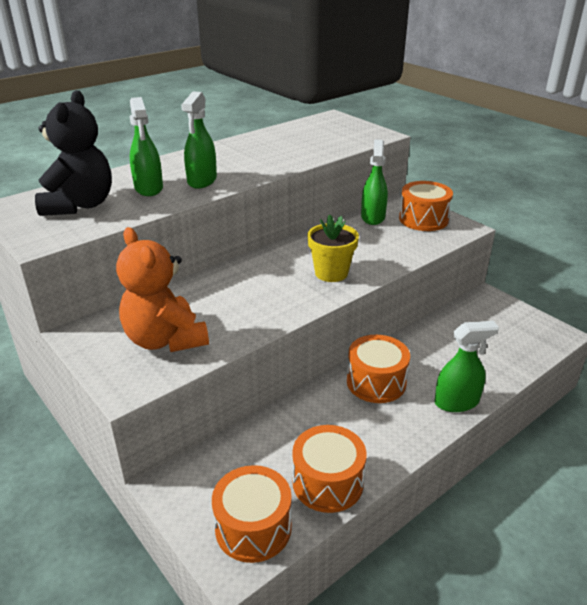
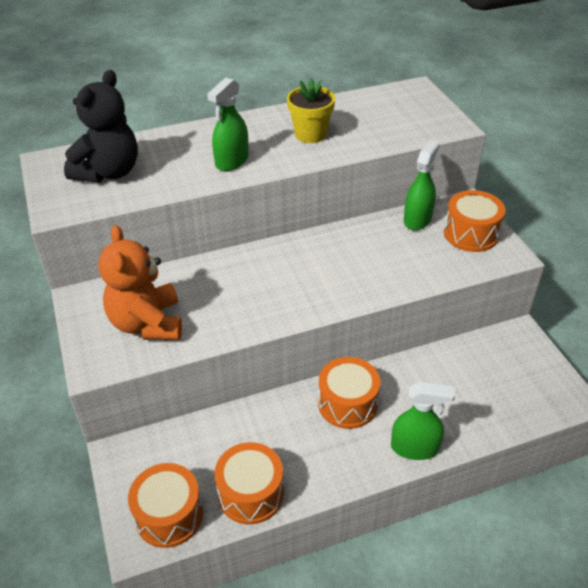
camera: 20 degrees right, 10 degrees up
(149, 188) = (178, 162): green spray bottle -> none
(331, 273) = (335, 283): yellow flower pot -> yellow flower pot (310, 134)

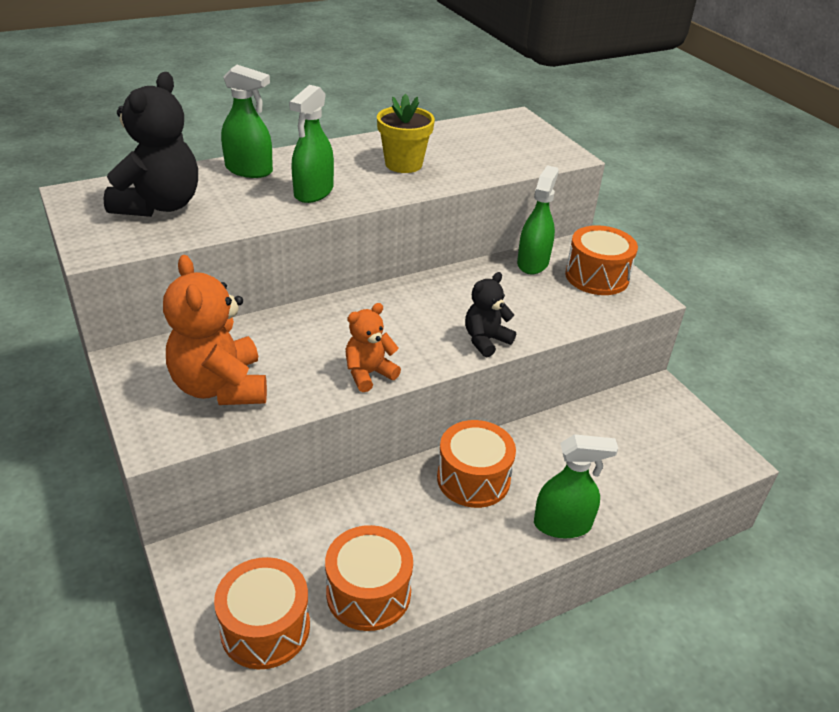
camera: 10 degrees left, 5 degrees down
(183, 139) = (249, 170): none -> green spray bottle
(264, 317) = (369, 374): none -> orange teddy bear
(365, 291) = (486, 340): none -> black teddy bear

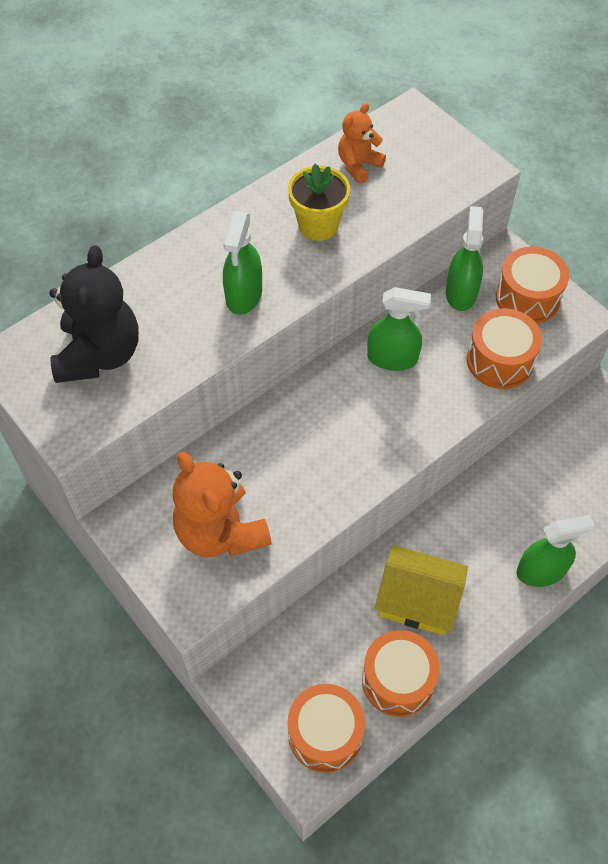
camera: 10 degrees left, 20 degrees up
(249, 170) = (164, 275): green spray bottle -> green spray bottle (392, 358)
(369, 374) = (349, 482): orange teddy bear -> orange teddy bear (358, 165)
(417, 523) = (418, 600): none -> yellow house
(473, 479) = (453, 541): orange drum -> orange drum (500, 360)
(486, 340) = (443, 413): black teddy bear -> none

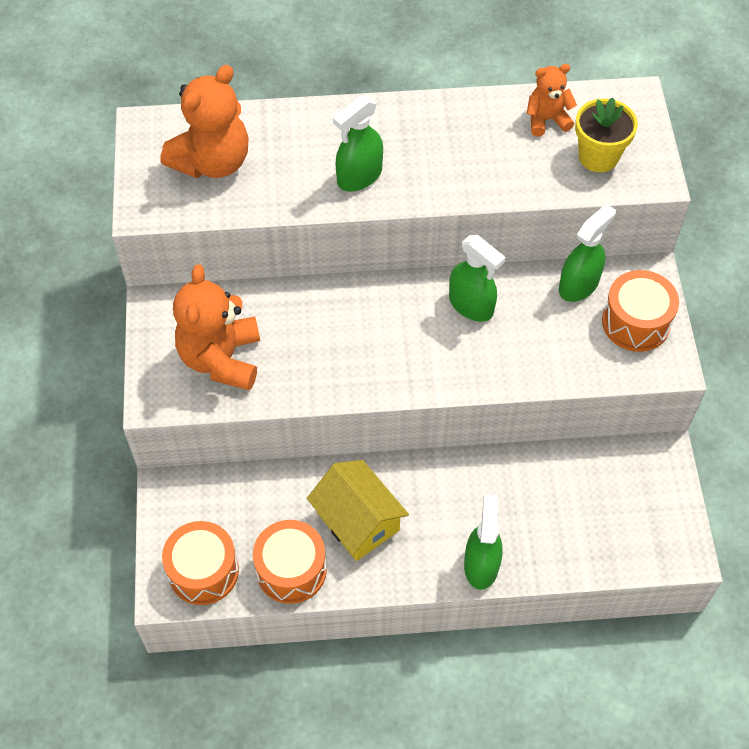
camera: 35 degrees right, 0 degrees up
(99, 354) = (212, 162): black teddy bear -> orange teddy bear
(318, 225) = (468, 152): yellow flower pot -> yellow flower pot (598, 157)
(500, 360) = (563, 360): orange drum -> none
(541, 571) = (481, 565): green spray bottle -> green spray bottle turned 105 degrees counterclockwise

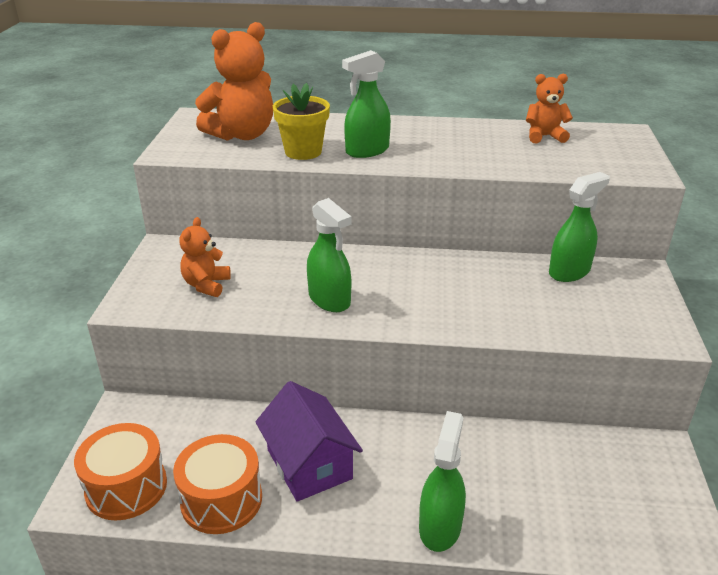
camera: 10 degrees right, 25 degrees down
(221, 359) = (206, 285): orange teddy bear -> orange teddy bear, size x0.56
(358, 521) = (309, 464): yellow house -> purple house
(471, 305) = (459, 274): green spray bottle -> green spray bottle (329, 300)
(598, 157) = (592, 157): yellow flower pot -> yellow flower pot (303, 152)
(636, 322) = (629, 302): orange drum -> none

